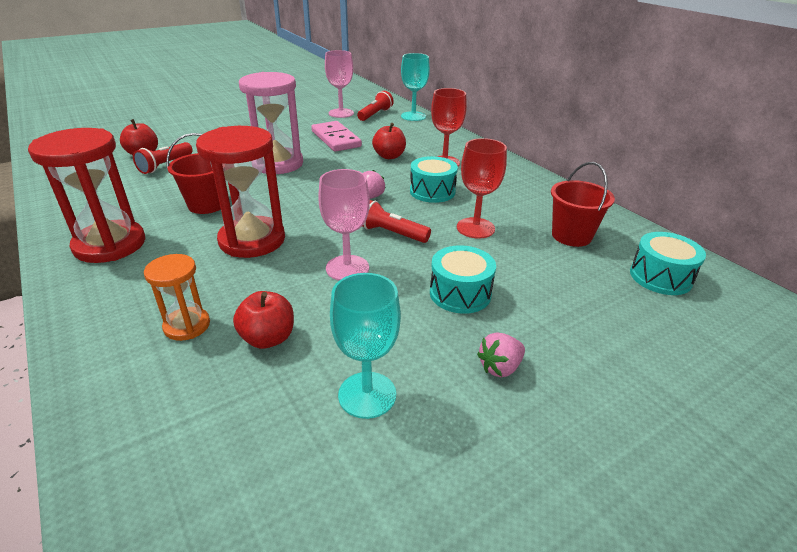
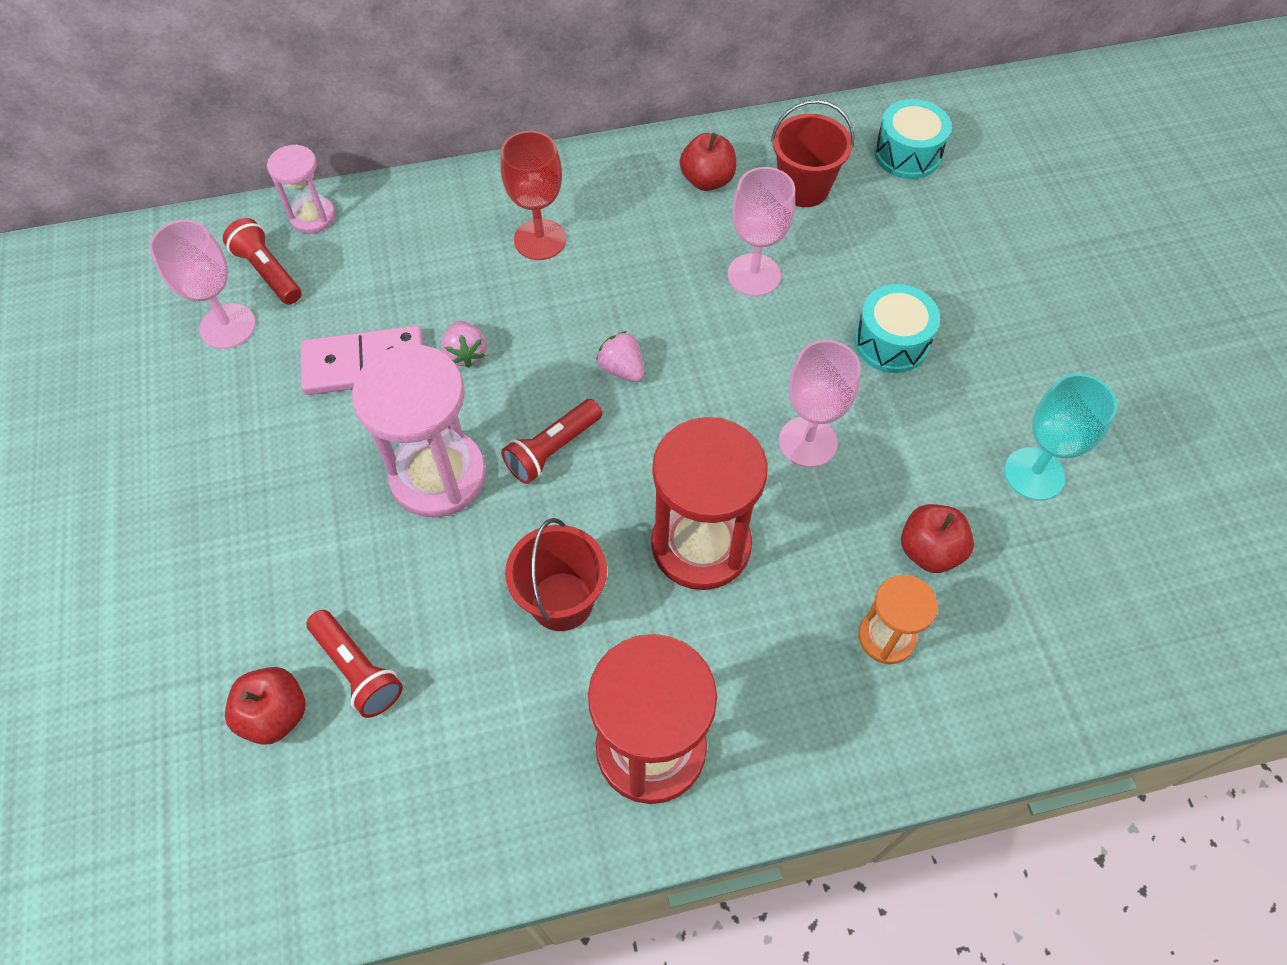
camera: 70 degrees left, 25 degrees up
(389, 156) = (481, 304): red apple -> red apple (707, 180)
(391, 233) = (737, 371): red flashlight -> red flashlight (552, 450)
(413, 116) = (312, 217): turquoise goblet -> pink hourglass
(432, 191) = (633, 287): turquoise drum -> none
(475, 228) = (754, 275): red goblet -> pink goblet
(500, 367) = (1017, 352): pink strawberry -> pink strawberry (466, 353)

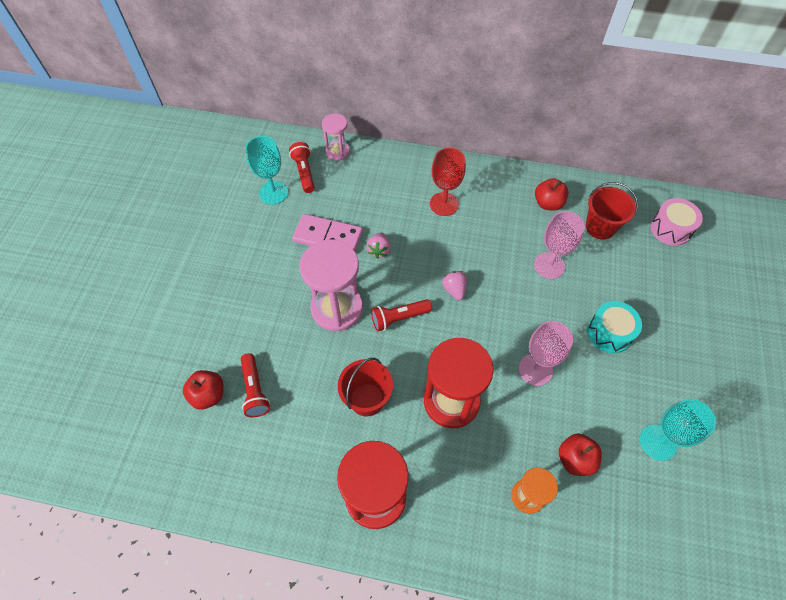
camera: 25 degrees right, 0 degrees up
(227, 326) = (273, 193): pink goblet -> turquoise goblet
(907, 154) = (670, 229): turquoise drum -> pink drum

